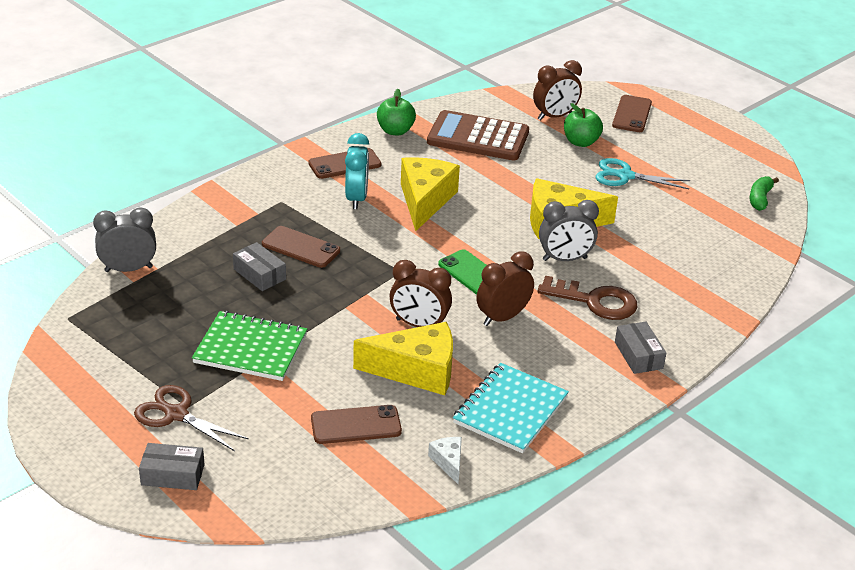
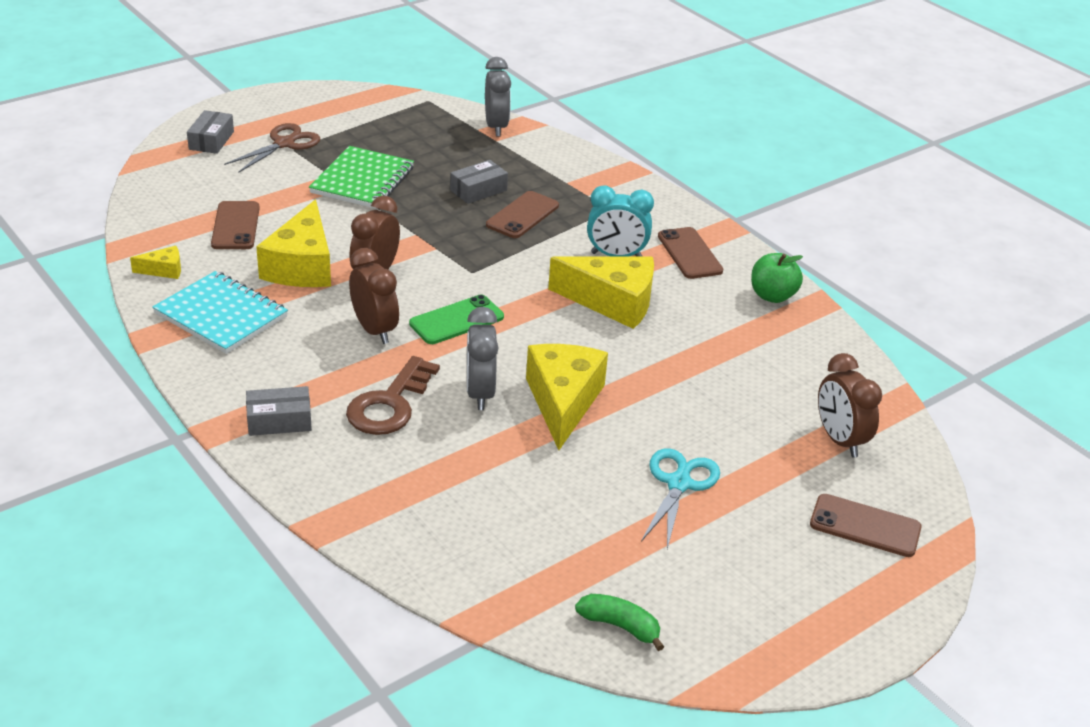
camera: 95 degrees right, 0 degrees up
(448, 462) = (164, 270): white cheese -> yellow cheese
(478, 137) = (767, 360): brown calculator -> none
(581, 142) = (769, 455): green apple -> none

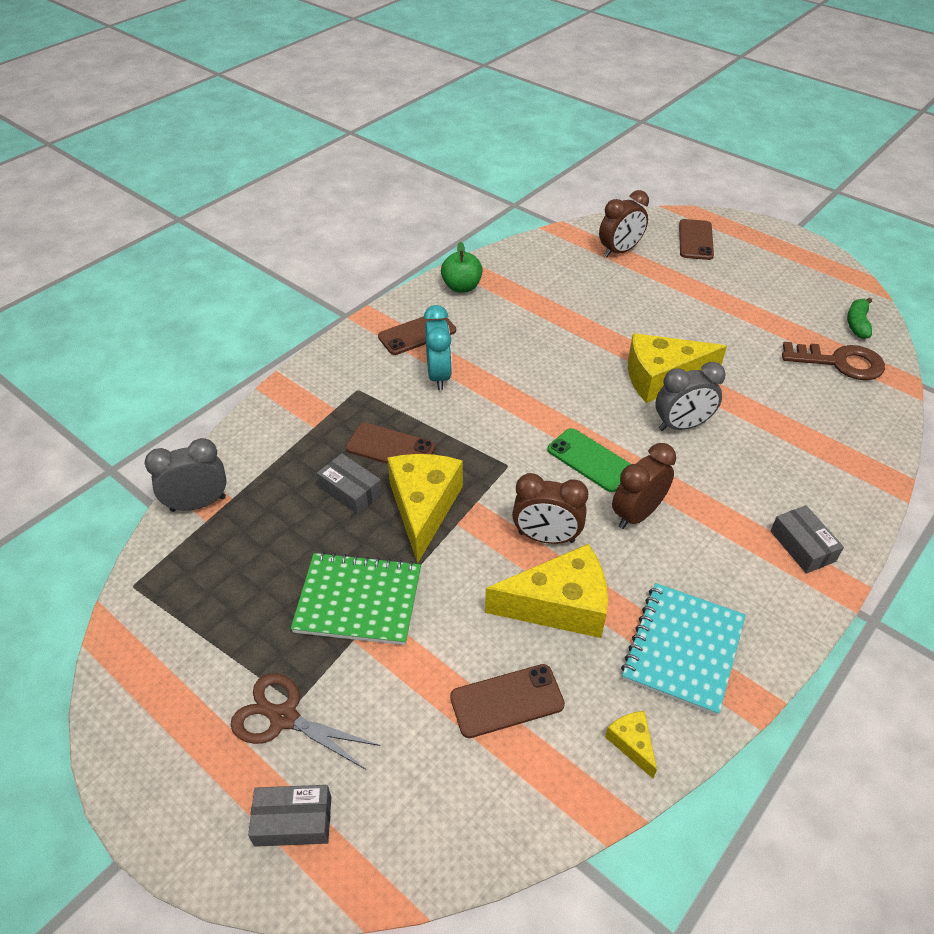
camera: 100 degrees left, 10 degrees up
(389, 404) = (731, 477): brown key -> brown key (840, 362)
(612, 302) = (512, 369): yellow cheese -> yellow cheese (423, 507)
(679, 484) = (712, 313): turquoise scissors -> none

